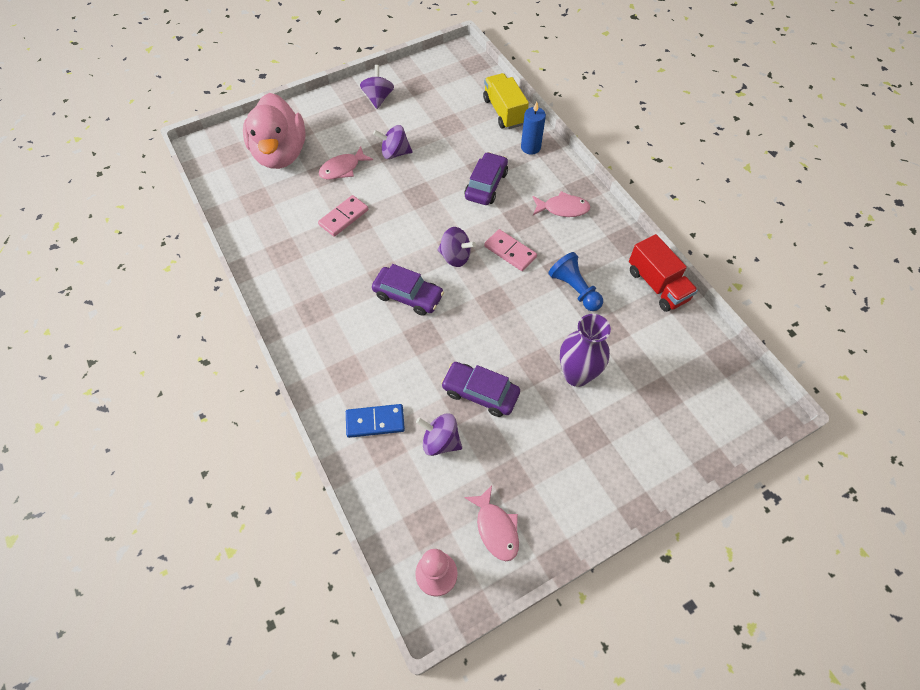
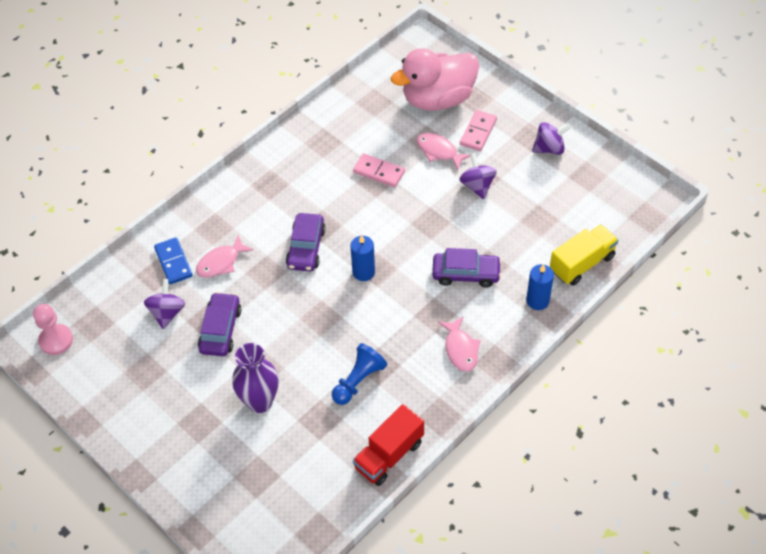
camera: 75 degrees right, 5 degrees down
(455, 257) = (363, 272): purple spinning top -> blue candle
(496, 528) = (100, 371): pink fish -> pink fish (221, 262)
(510, 252) = (386, 315): pink domino -> pink domino (478, 132)

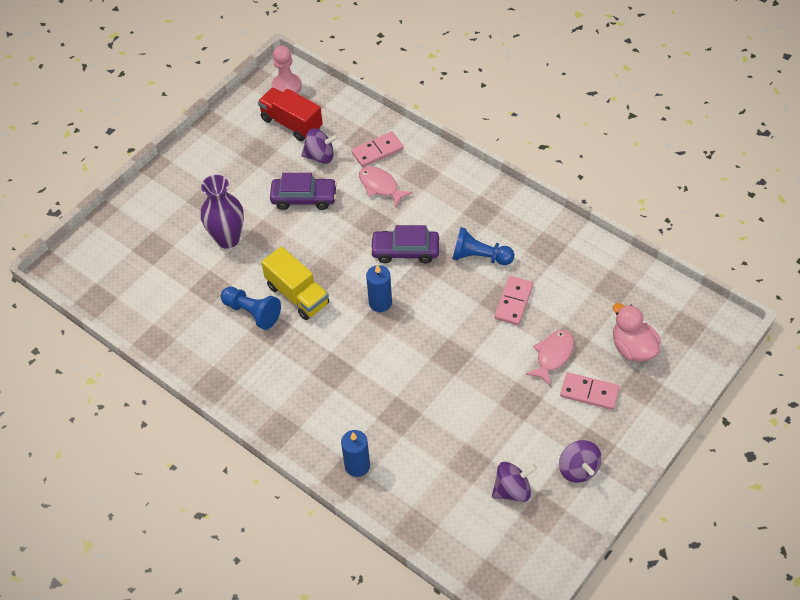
camera: 85 degrees right, 0 degrees up
(173, 262) = (377, 151): blue domino -> pink domino
(324, 191) = (479, 257): none -> blue pawn
(389, 455) = (172, 346): red truck -> red truck (291, 123)
(438, 99) = (632, 348): pink duck -> pink duck, size x0.60
(460, 349) = (292, 396): pink fish -> none
(466, 274) = (387, 394): purple car -> none
(477, 185) = (509, 397): purple spinning top -> purple spinning top (512, 490)
(582, 263) = (411, 509): yellow truck -> yellow truck (297, 295)

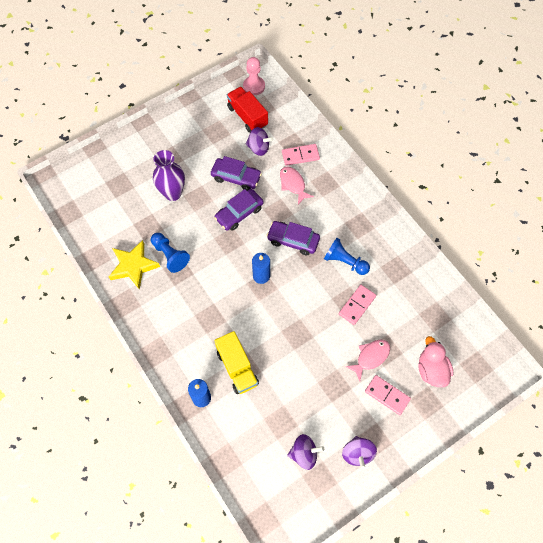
camera: 15 degrees right, 10 degrees up
(209, 338) = (133, 266): none -> yellow star
(297, 295) = (205, 251): yellow truck -> yellow truck (237, 368)
(324, 238) = (239, 213): none -> purple car

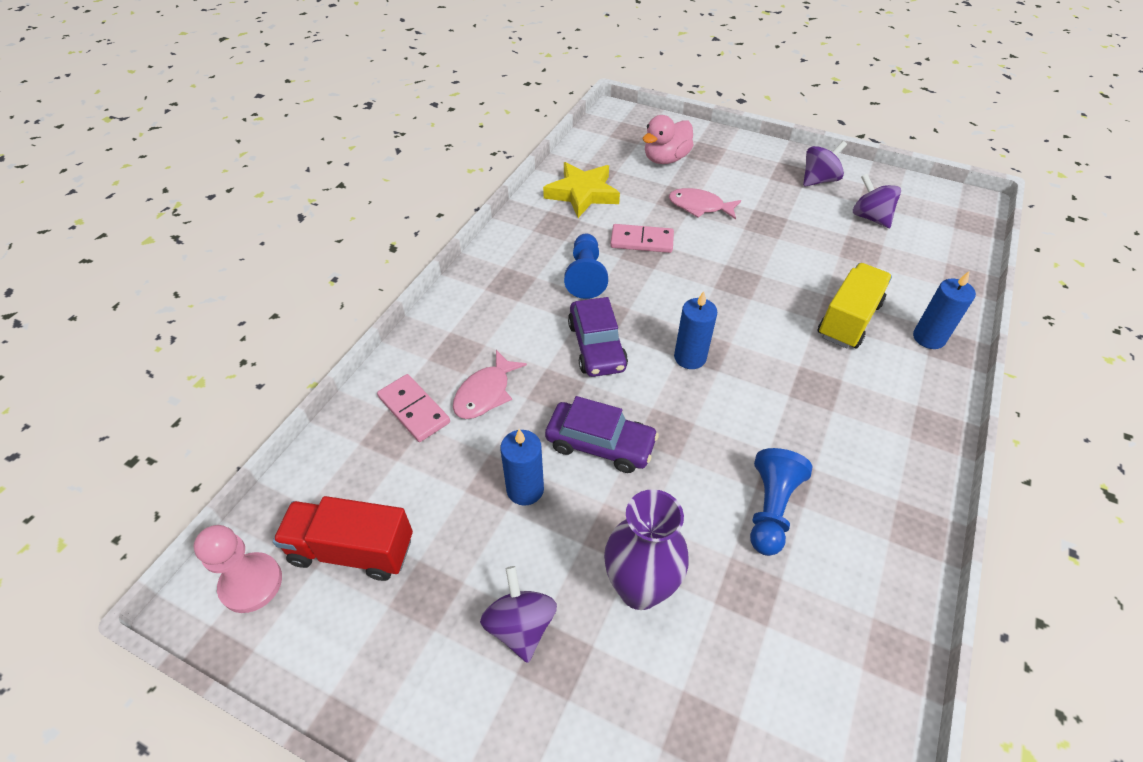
camera: 120 degrees left, 15 degrees down
(133, 266) = (846, 561): yellow star -> yellow star (582, 193)
(236, 177) = (525, 489): purple car -> blue candle
(247, 116) = (352, 550): red truck -> red truck turned 75 degrees clockwise
(259, 148) = (430, 486): purple spinning top -> purple spinning top (520, 625)
(387, 395) = (730, 180): pink domino -> none

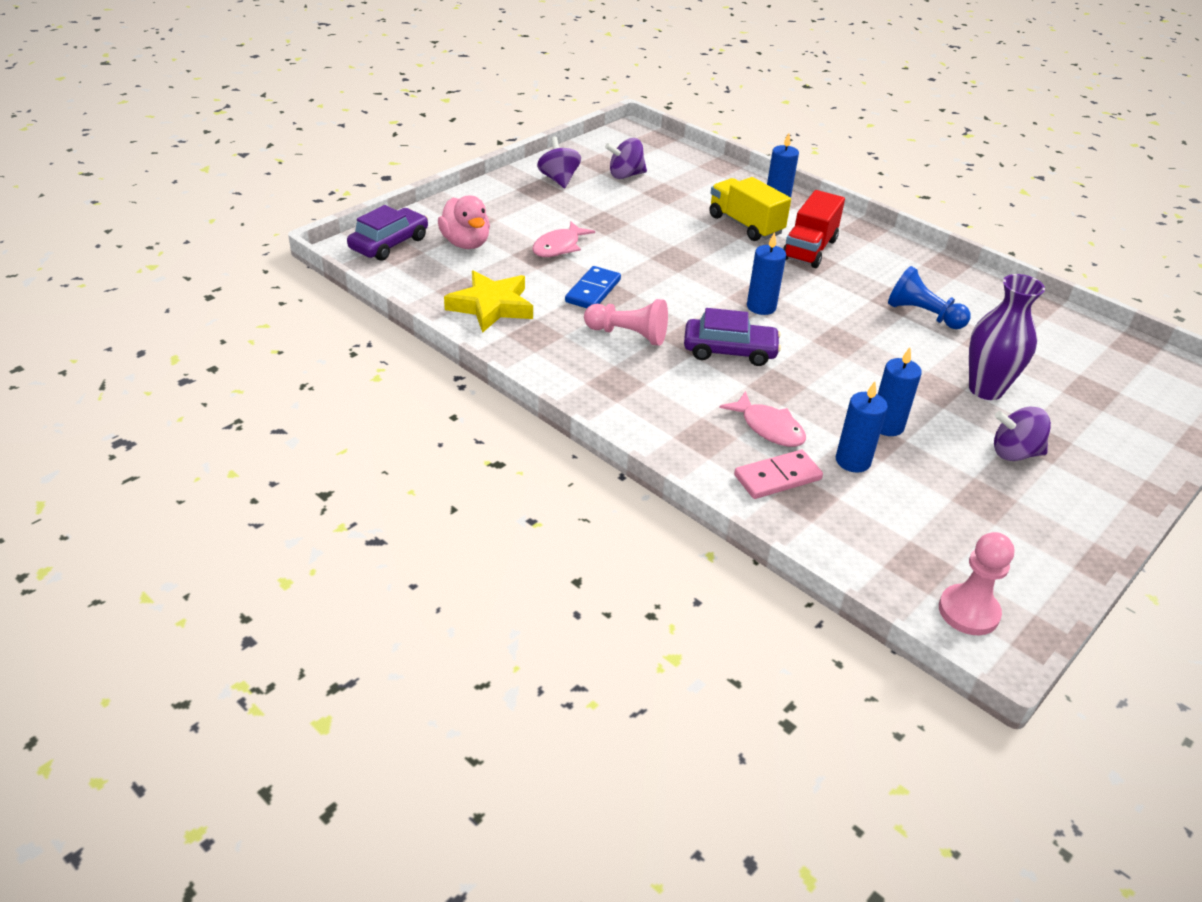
camera: 75 degrees left, 10 degrees down
(352, 550) = (938, 539): red truck -> red truck (809, 249)
(455, 465) = (853, 461): none -> blue candle
(585, 276) = (628, 335): blue pawn -> pink pawn
(600, 444) = (846, 375): purple car -> purple car (389, 244)
(641, 241) = (593, 291): pink domino -> blue domino

